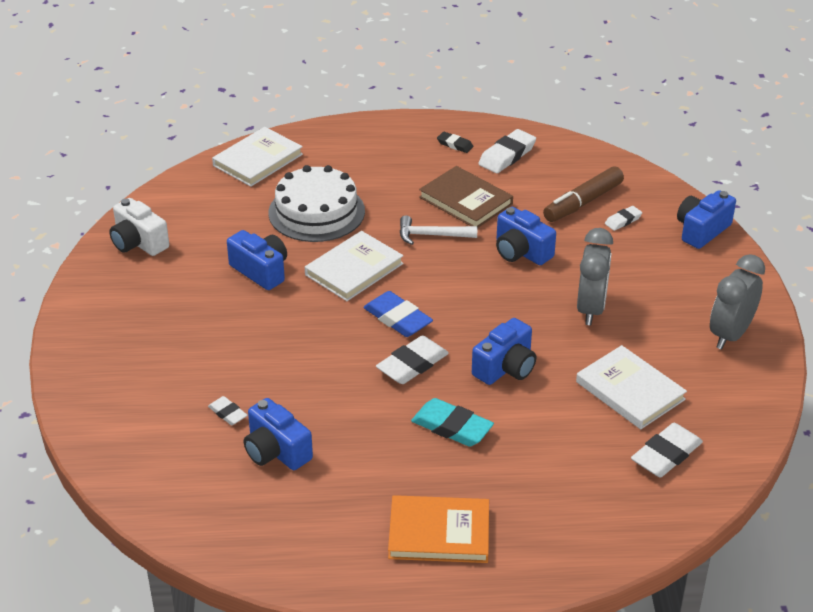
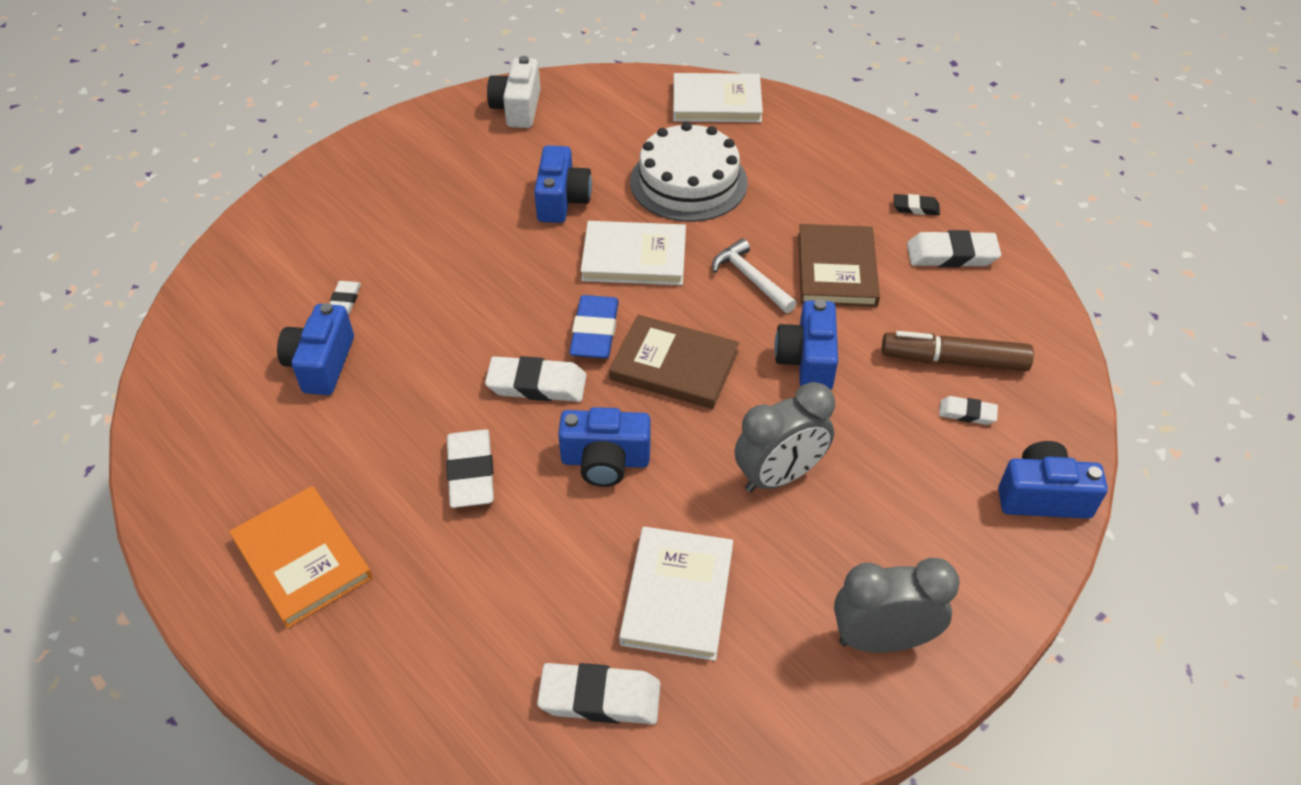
camera: 50 degrees right, 10 degrees up
(452, 427) = (471, 472): turquoise eraser -> white eraser
(455, 144) = (915, 207): black eraser -> black eraser turned 75 degrees counterclockwise
(464, 302) = (674, 366): none -> brown book

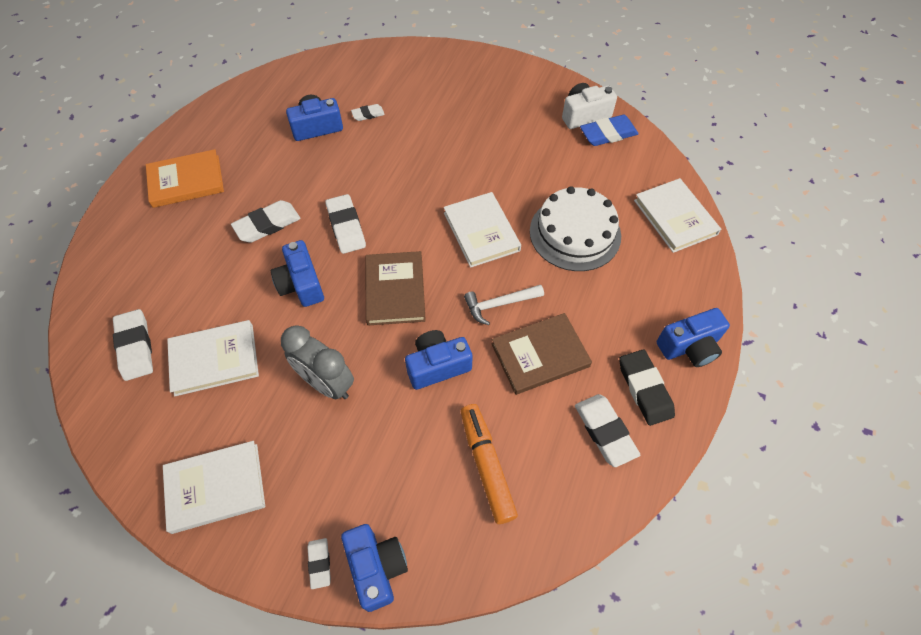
camera: 65 degrees right, 10 degrees up
(303, 558) = (186, 181): orange book -> orange book turned 45 degrees clockwise
(562, 200) = (511, 173): blue camera -> blue camera (689, 346)
(594, 332) = (403, 237): blue eraser -> blue eraser (608, 134)
(750, 278) = (499, 304): white hammer -> white hammer turned 135 degrees counterclockwise
(882, 639) = (215, 488): grey clock -> white book
(915, 207) = (645, 389): black eraser -> black eraser, size x1.78
(953, 360) = (486, 465): brown marker -> orange marker
(967, 413) = (436, 490): white eraser -> white eraser (319, 563)

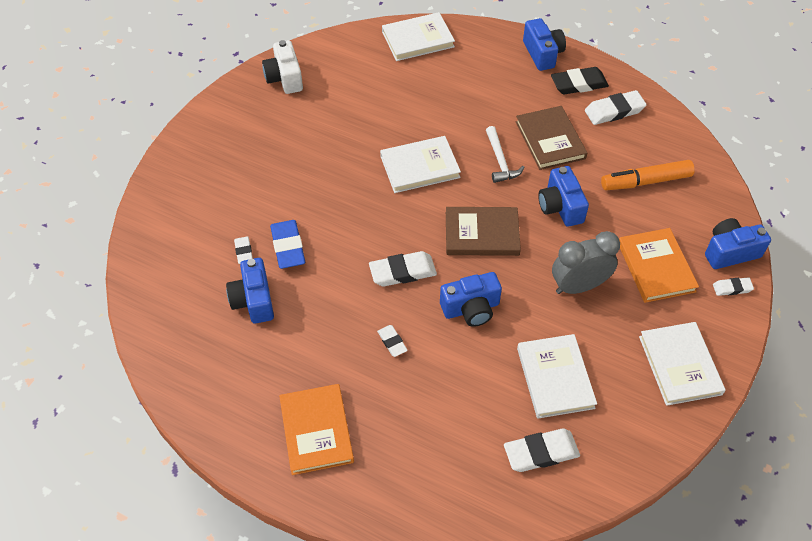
camera: 85 degrees left, 5 degrees down
(267, 224) = (392, 342): white eraser -> white eraser, size x0.56
(326, 383) = (578, 286): grey clock -> grey clock turned 150 degrees counterclockwise
(352, 469) = (656, 267): none -> orange book
(575, 233) = (428, 103): white cake -> none
(608, 134) = (313, 65): blue eraser -> blue eraser (288, 247)

